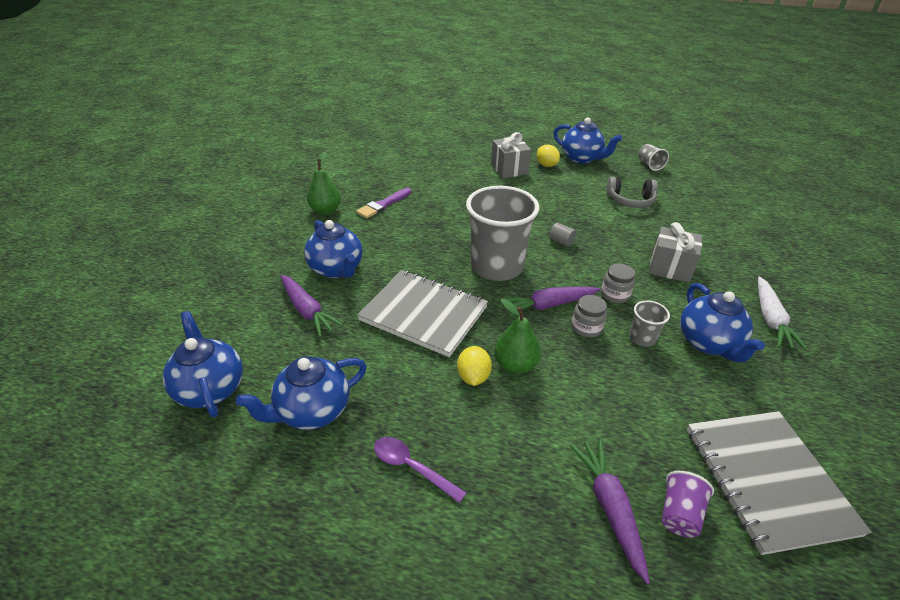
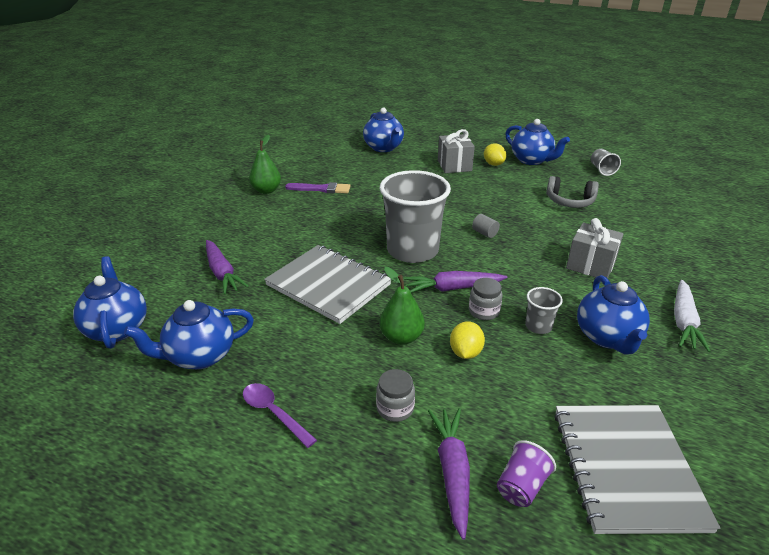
camera: 10 degrees right, 5 degrees down
(337, 269) = (260, 240): blue teapot -> blue teapot (384, 148)
(383, 205) = (321, 189): purple brush -> purple brush turned 135 degrees counterclockwise
(473, 377) = (357, 343): yellow lemon -> yellow lemon (465, 352)
(615, 294) = (523, 285): grey jar -> grey jar (395, 408)

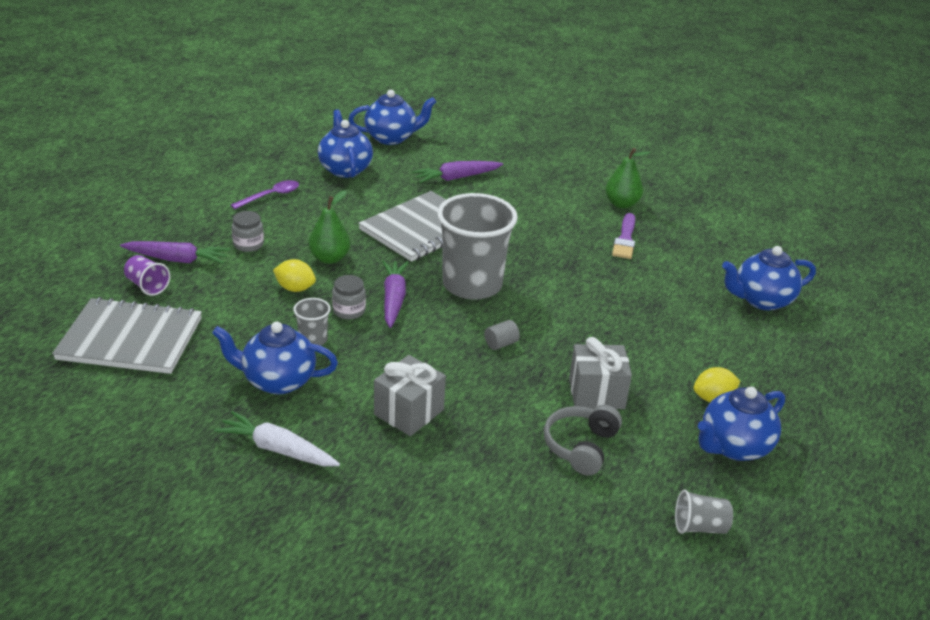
camera: 95 degrees right, 0 degrees up
(454, 165) = (703, 356): grey gift -> grey gift (596, 393)

